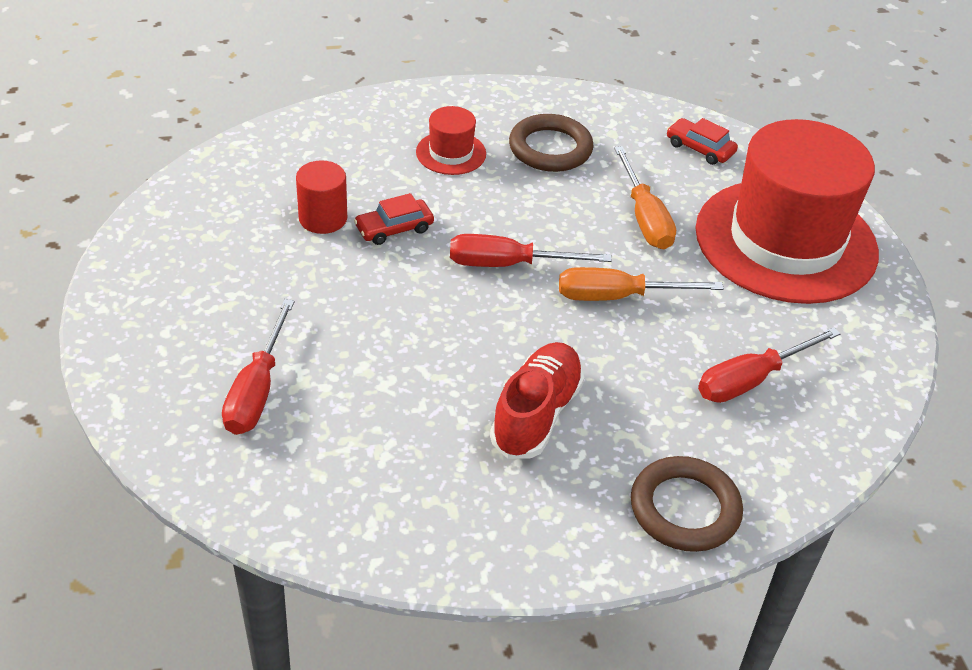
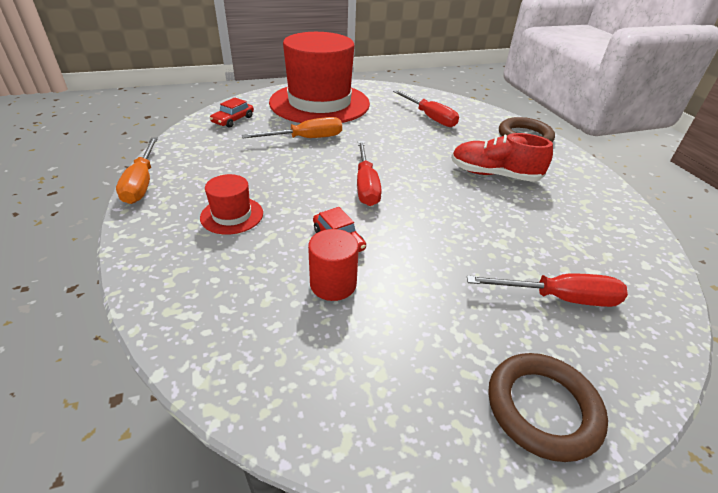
camera: 95 degrees left, 5 degrees down
(550, 148) = (229, 170): brown ring -> brown ring (542, 408)
(618, 297) = (383, 149): orange screwdriver -> orange screwdriver (142, 183)

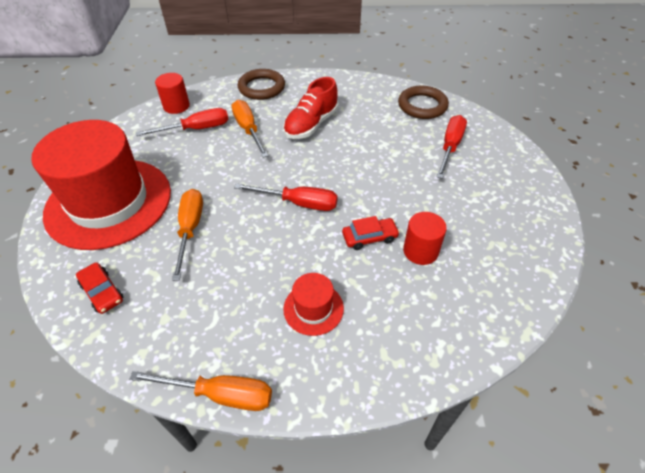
camera: 70 degrees left, 10 degrees up
(452, 103) = (176, 106): none -> red cylinder
(452, 141) = (248, 130): none -> orange screwdriver
(542, 408) = (525, 185): brown ring -> brown ring (422, 106)

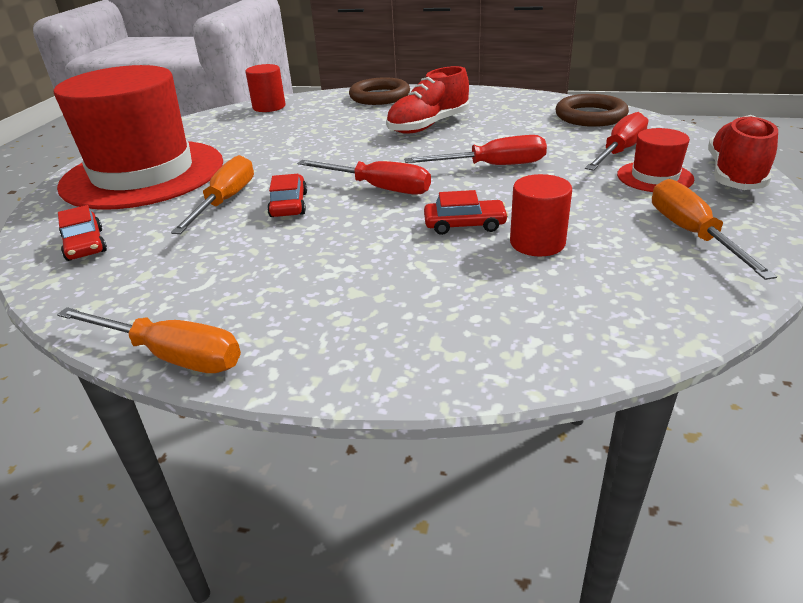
camera: 15 degrees right, 15 degrees down
(196, 129) = (282, 124): red screwdriver -> red screwdriver (492, 166)
(240, 228) = (289, 205): none -> red car
(248, 130) = (345, 127): orange screwdriver -> orange screwdriver (691, 234)
(313, 308) = (350, 284): red hat -> red hat (654, 177)
(525, 167) = (734, 175): none -> red shoe

